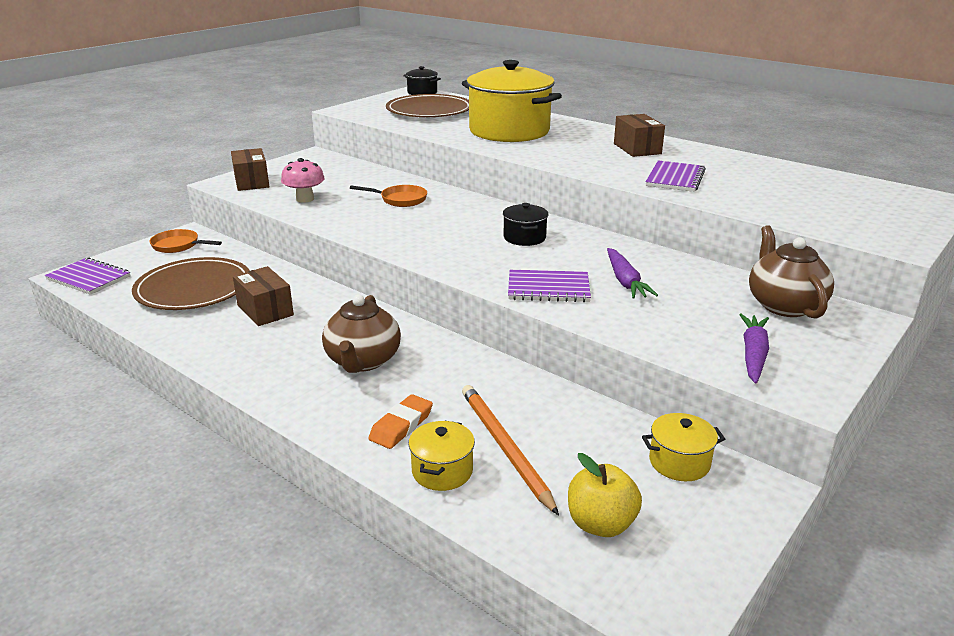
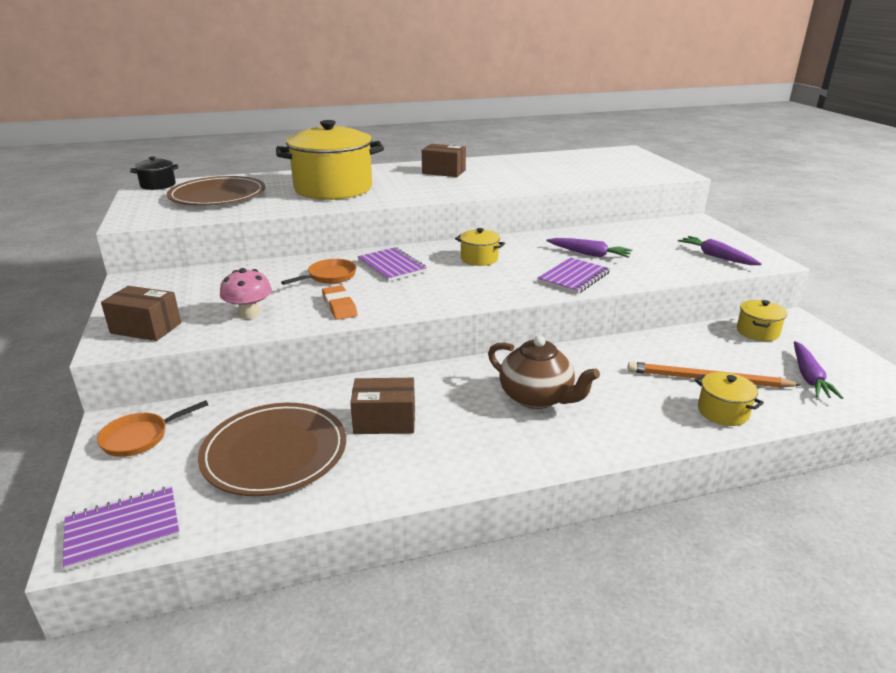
camera: 55 degrees left, 0 degrees up
(401, 425) = (651, 410): orange eraser -> orange eraser (339, 306)
(524, 238) = (479, 259): black pot -> yellow pot
(600, 524) = (809, 377): yellow apple -> purple carrot
(675, 178) = (515, 180): purple notebook -> purple notebook (391, 266)
(784, 305) = (664, 230): brown teapot -> none

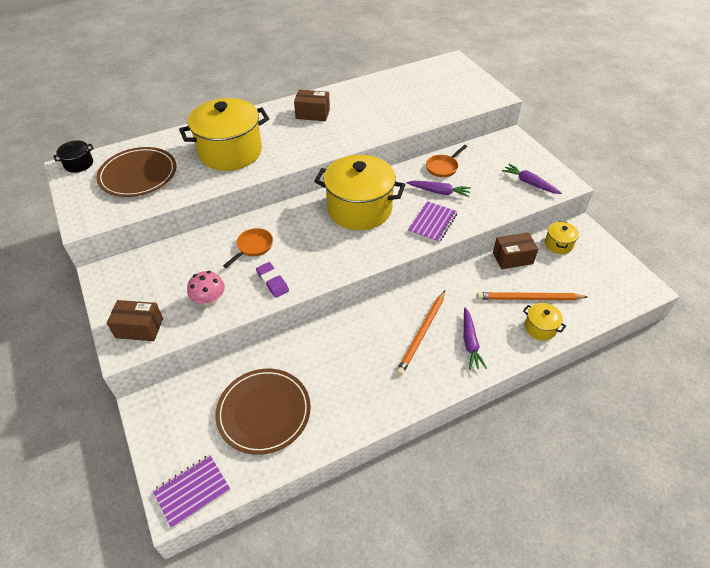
camera: 10 degrees left, 20 degrees up
(140, 437) = (167, 414): orange pan -> orange pan (443, 167)
(339, 306) = (272, 282): orange eraser -> purple eraser
(384, 421) = (327, 372): brown box -> brown box (512, 258)
(391, 266) = (296, 227): purple notebook -> none
(479, 259) = (359, 209): yellow pot -> yellow pot, size x2.28
(537, 398) = (422, 333): brown teapot -> orange pencil
(809, 377) = (592, 286): purple carrot -> purple carrot (470, 342)

